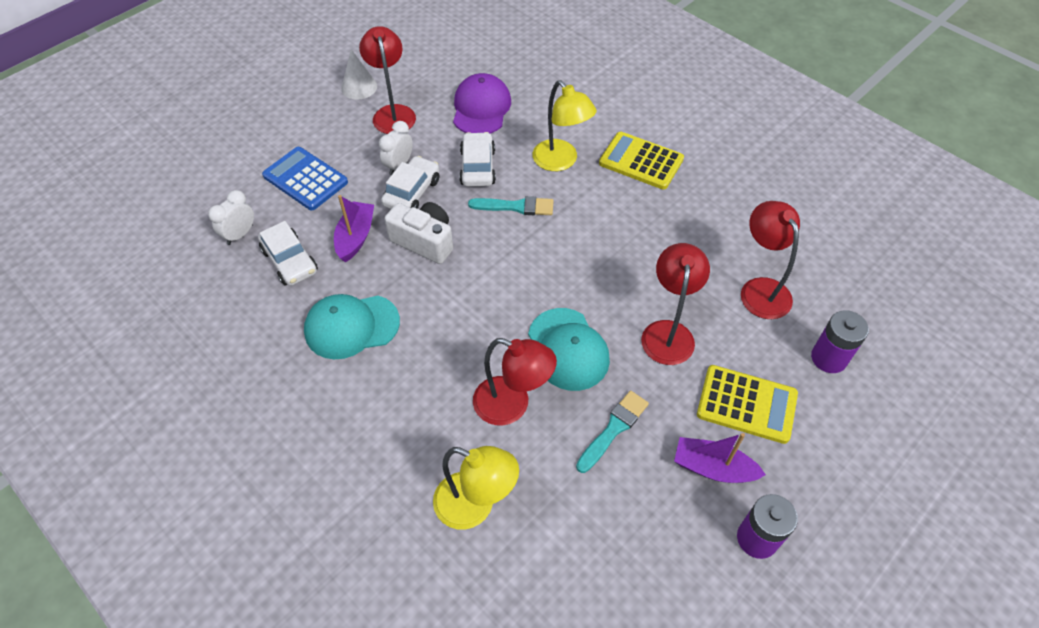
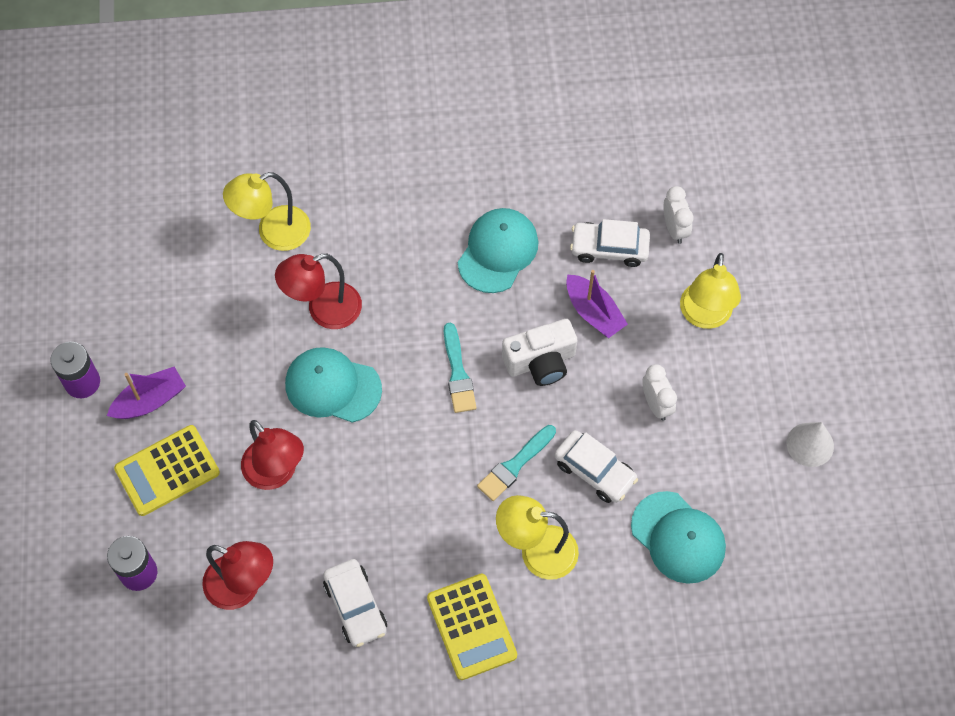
camera: 130 degrees right, 10 degrees up
(305, 179) = (705, 316): blue calculator -> yellow lamp
(393, 113) = (740, 449): red lamp -> none
(412, 192) = (610, 392): white car -> white car (355, 606)
(481, 108) = (678, 537): purple cap -> turquoise cap
(613, 429) = (240, 362): turquoise brush -> turquoise brush (458, 373)
(641, 161) = (471, 627): yellow calculator -> yellow calculator turned 90 degrees clockwise

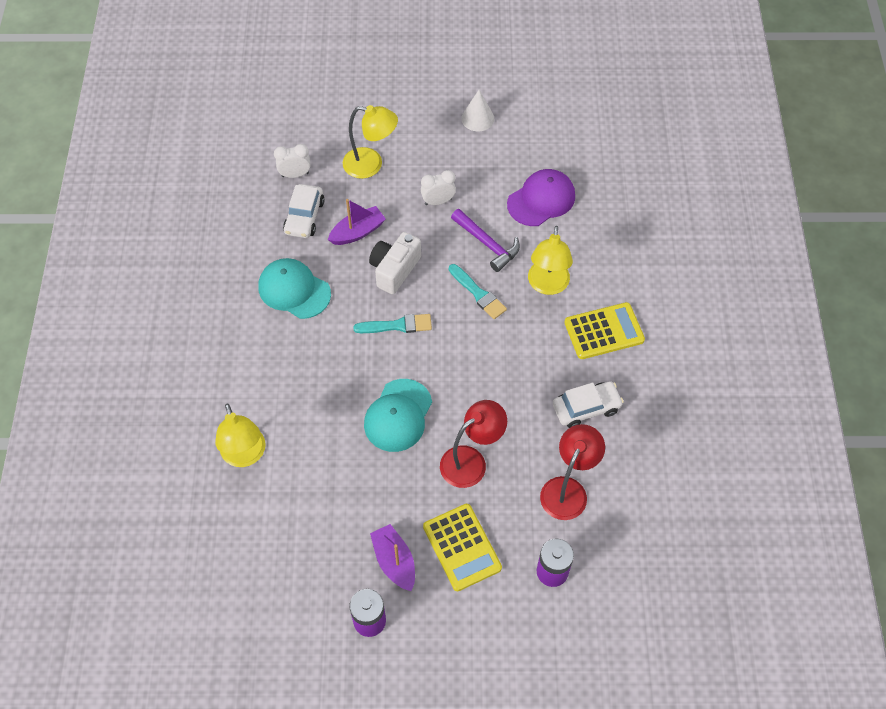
camera: 85 degrees left, 5 degrees down
(324, 310) = (327, 419): red lamp -> none
(541, 362) = (394, 270): white camera -> white camera turned 135 degrees counterclockwise
(594, 471) = (487, 244): white car -> purple hammer
(678, 537) = (541, 200): turquoise cap -> purple cap

